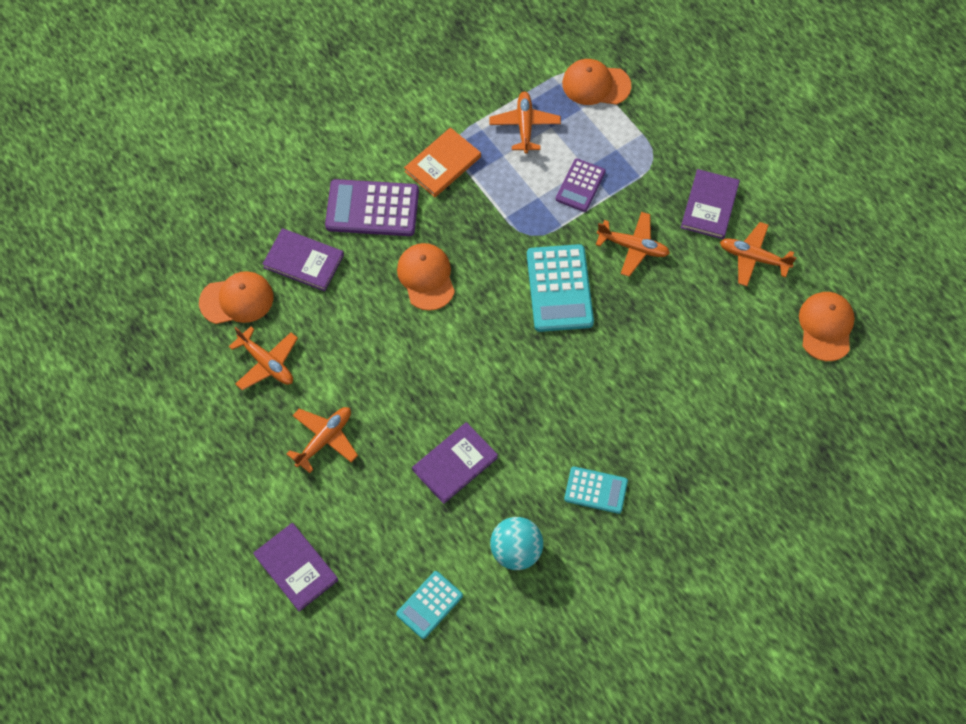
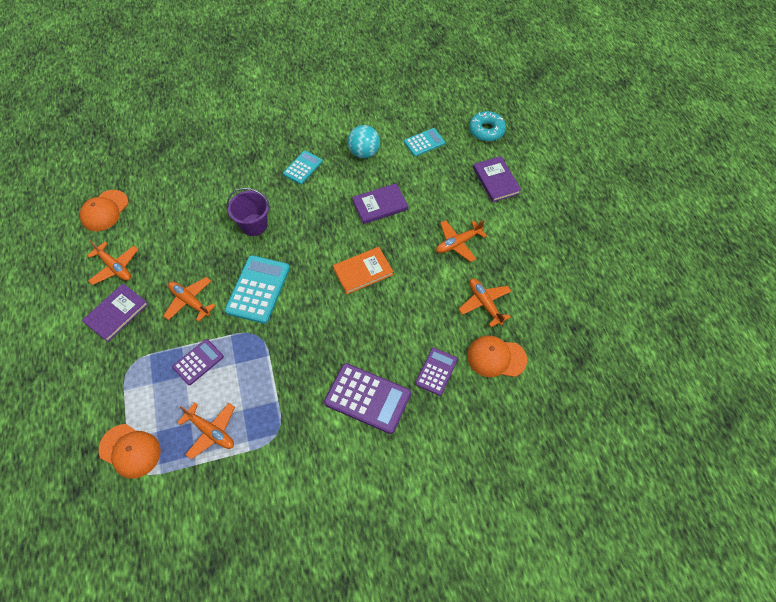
camera: 160 degrees left, 5 degrees down
(303, 261) = (436, 371): purple book -> purple calculator
(335, 667) = (486, 130): none -> turquoise donut
(426, 277) = (348, 328): orange cap -> none
(442, 164) = (295, 419): orange book -> orange book (363, 271)
(524, 126) = (211, 431): orange plane -> orange plane turned 75 degrees counterclockwise
(595, 490) = (303, 168): turquoise calculator -> turquoise calculator turned 90 degrees clockwise
(614, 373) = (254, 225): none -> purple bucket

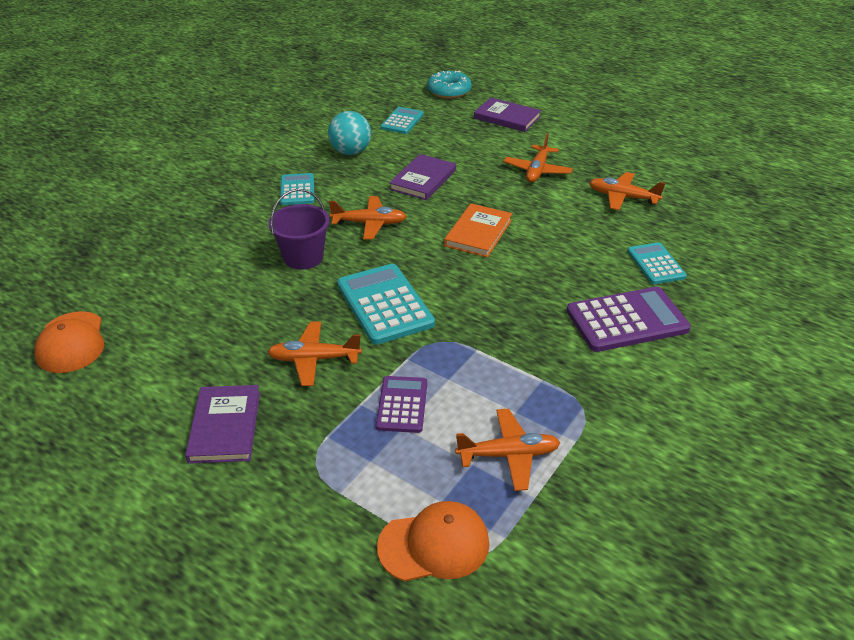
camera: 40 degrees left, 20 degrees down
(115, 267) = (161, 385): orange plane -> orange plane (369, 223)
(436, 371) = (656, 264): purple calculator -> turquoise calculator
(496, 357) = (688, 226): orange cap -> none

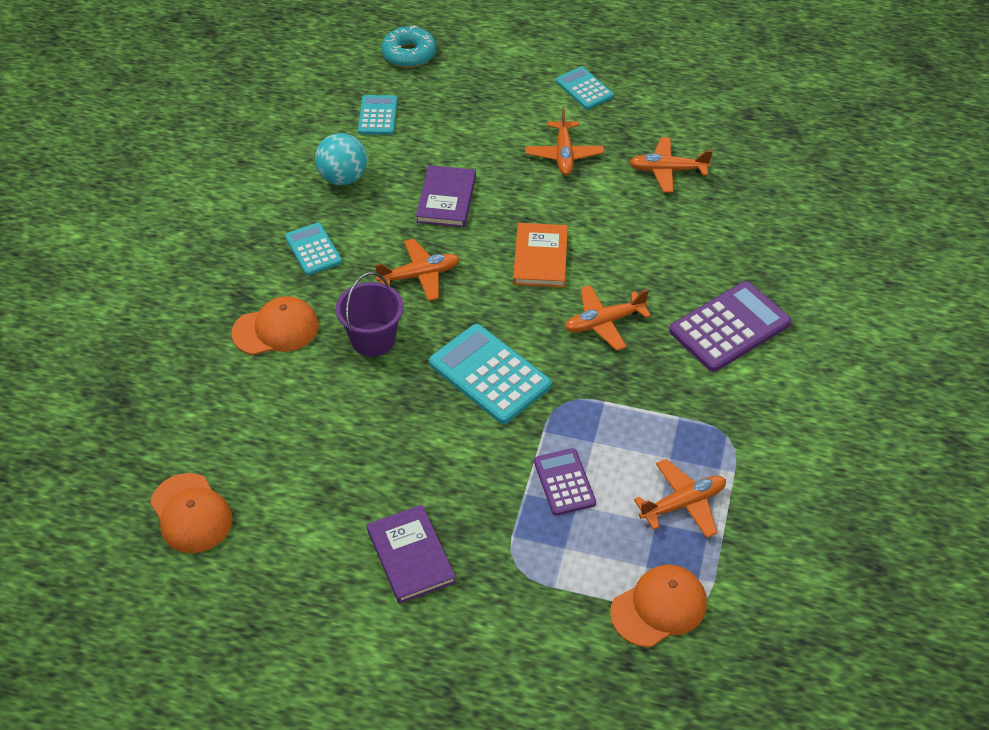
camera: 20 degrees left, 10 degrees up
(232, 234) = (276, 329): none -> orange cap
(314, 359) = (454, 458): orange plane -> orange plane (604, 322)
(507, 117) = (496, 81): purple book -> none
(656, 264) = (732, 251): turquoise calculator -> turquoise calculator (584, 89)

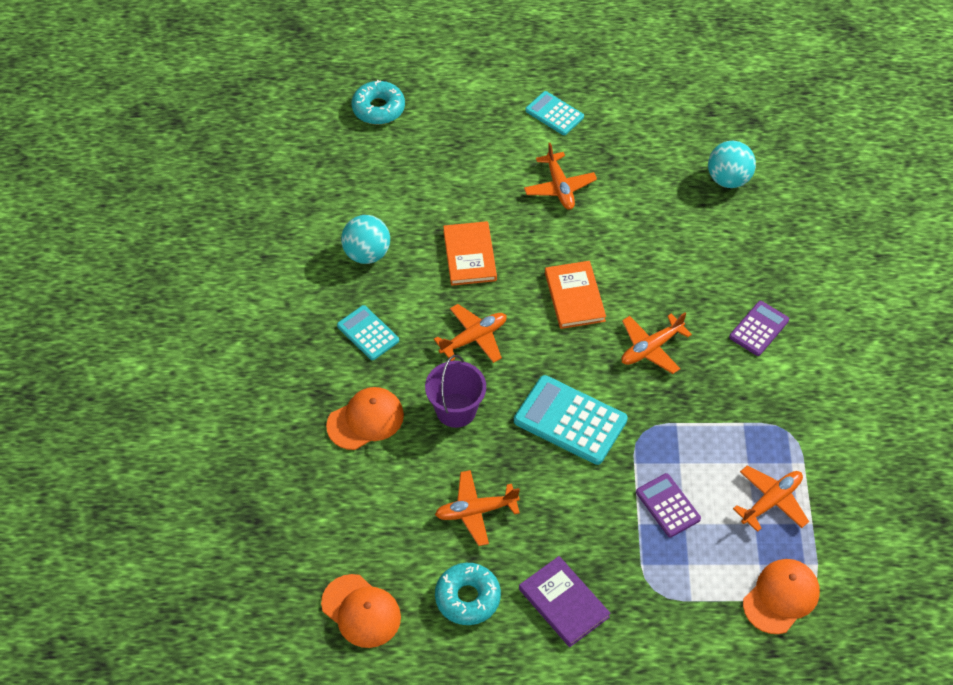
camera: 15 degrees left, 5 degrees up
(309, 526) = (467, 598): none -> turquoise donut
(378, 116) = (374, 181): turquoise calculator -> none
(446, 199) = (469, 255): purple book -> orange book
(667, 170) = (657, 184): orange plane -> orange plane (476, 511)
(729, 327) = (759, 329): purple calculator -> purple calculator, size x0.60
(746, 180) = (728, 179): none -> turquoise ball

